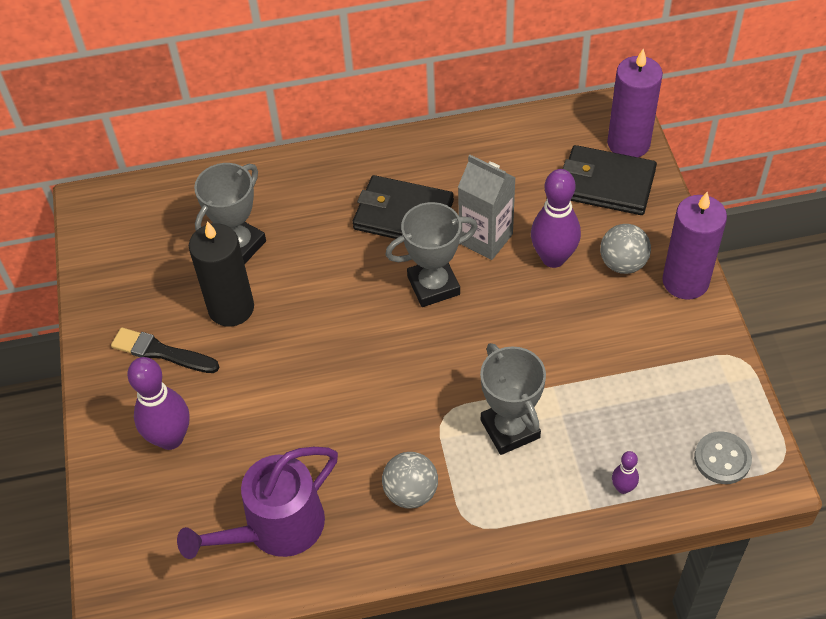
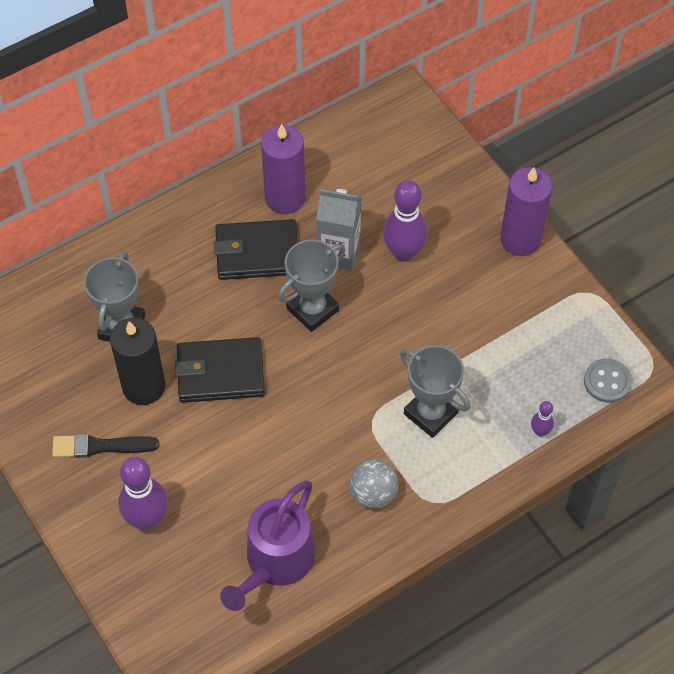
camera: 25 degrees left, 5 degrees up
(606, 184) = (420, 171): black wallet -> black wallet (220, 372)
(623, 263) = (463, 239): grey ball -> none
(628, 143) = (424, 127): purple candle -> purple candle (285, 198)

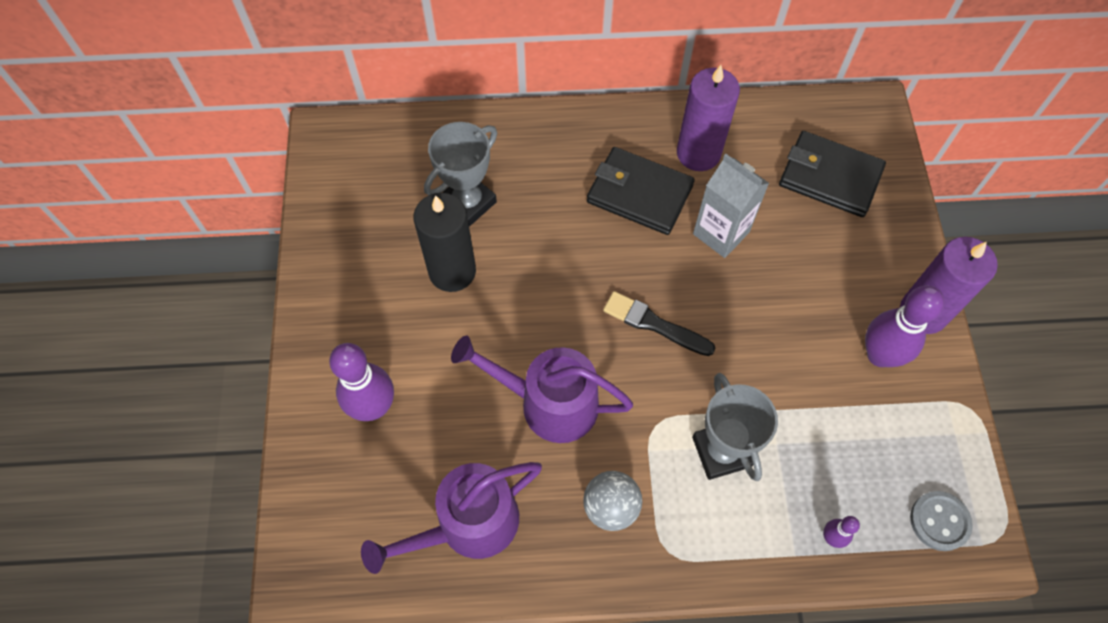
camera: 30 degrees right, 5 degrees up
(100, 446) = (376, 309): black brush -> black brush (654, 324)
(220, 372) = (532, 295): black wallet -> black wallet (830, 177)
(283, 445) = (549, 403): none -> purple watering can
(312, 309) = (661, 277): grey trophy -> none
(403, 252) = (788, 265): purple bowling pin -> purple bowling pin (879, 355)

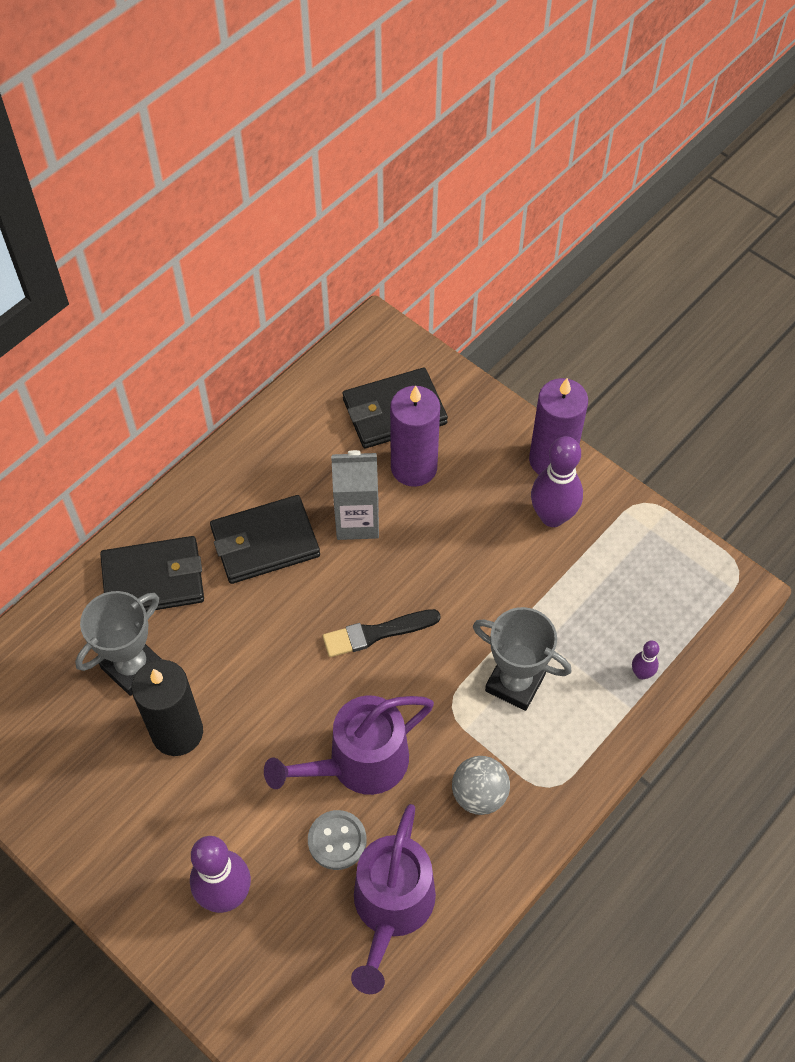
camera: 45 degrees left, 5 degrees down
(468, 203) = (132, 667): grey trophy -> grey trophy turned 45 degrees clockwise
(539, 157) = (153, 580): none -> black wallet
(698, 153) = (279, 472): purple candle -> purple candle (414, 467)
(939, 521) = (695, 598): grey button -> grey button (337, 840)

